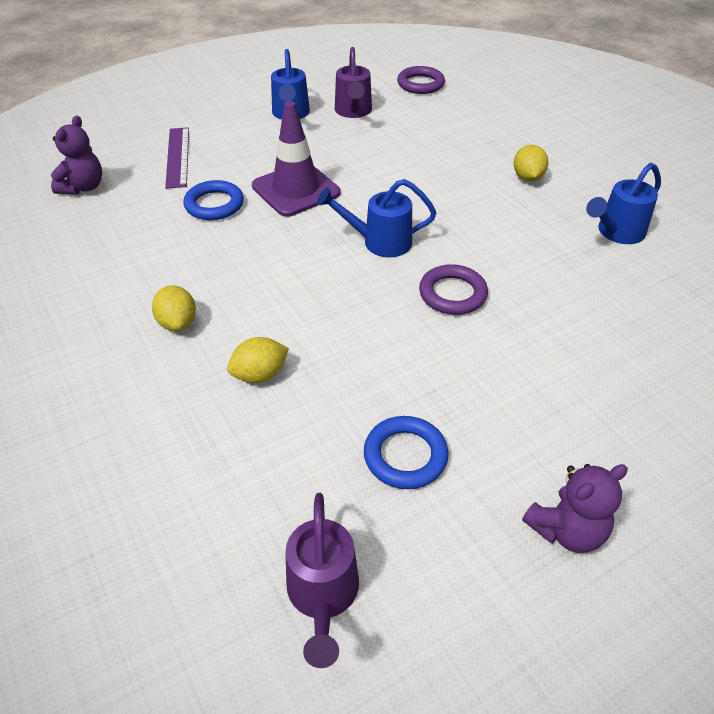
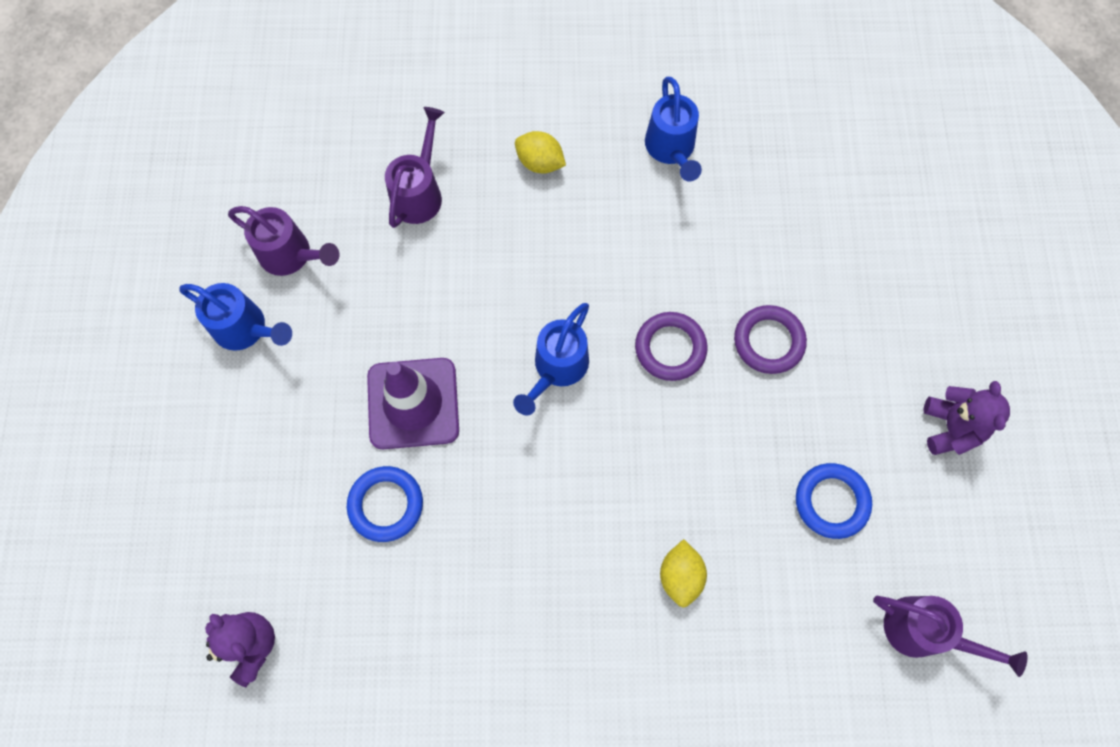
camera: 60 degrees left, 25 degrees up
(177, 157) = (255, 506): purple ruler -> none
(178, 323) = (567, 624): yellow lemon -> none
(420, 84) = (281, 145): purple ring -> purple ring (768, 341)
(447, 139) = (419, 192): none -> purple watering can

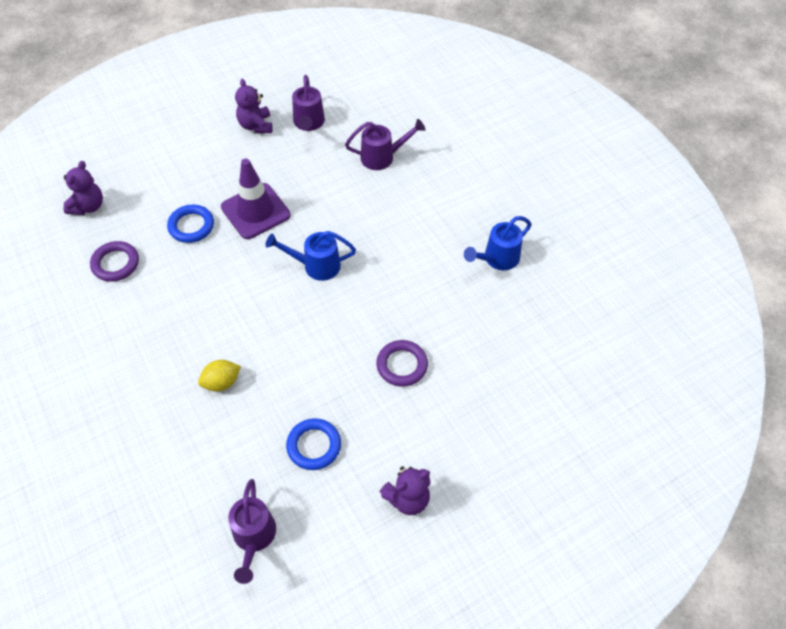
camera: 60 degrees right, 15 degrees down
(246, 329) = (256, 125): blue watering can -> purple teddy bear
(540, 162) = (440, 200): yellow lemon -> none
(670, 348) = (364, 315): purple ring -> purple ring (115, 263)

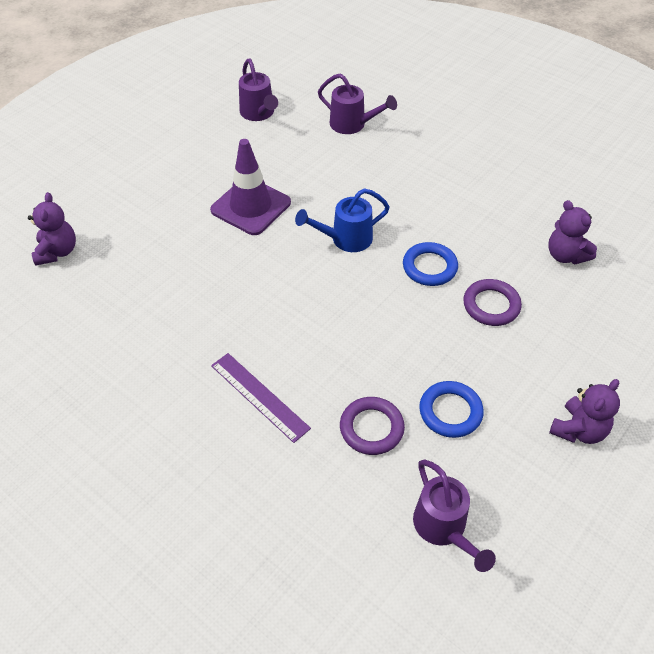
camera: 20 degrees left, 5 degrees down
(115, 263) = (122, 299): purple ring -> purple ring (371, 428)
(175, 381) = (259, 396): none -> purple ruler
(191, 226) = (188, 239): blue ring -> blue ring (429, 267)
(221, 382) = (312, 381): yellow lemon -> none
(256, 125) = (204, 129): purple teddy bear -> purple teddy bear (565, 255)
(382, 157) = (352, 125): purple watering can -> purple watering can turned 60 degrees clockwise
(497, 259) = (521, 183): blue watering can -> none

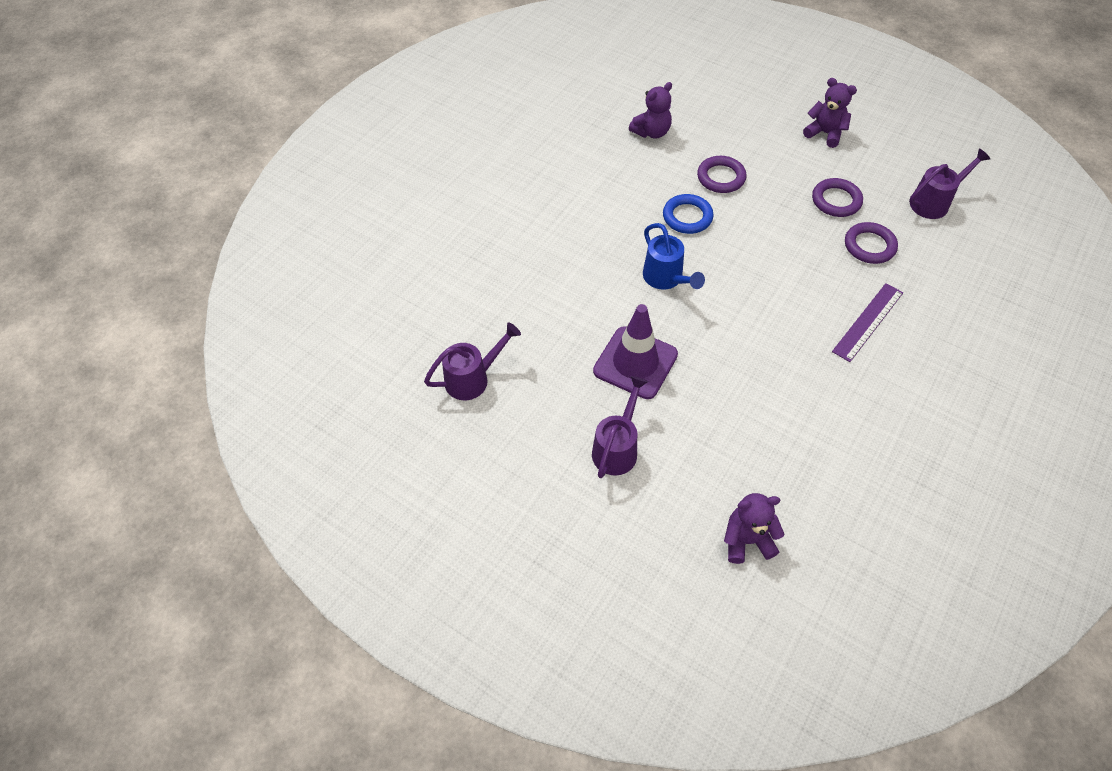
camera: 95 degrees left, 5 degrees up
(352, 125) = (487, 287): purple watering can -> purple watering can (617, 448)
(450, 412) = (836, 200): blue ring -> purple ring

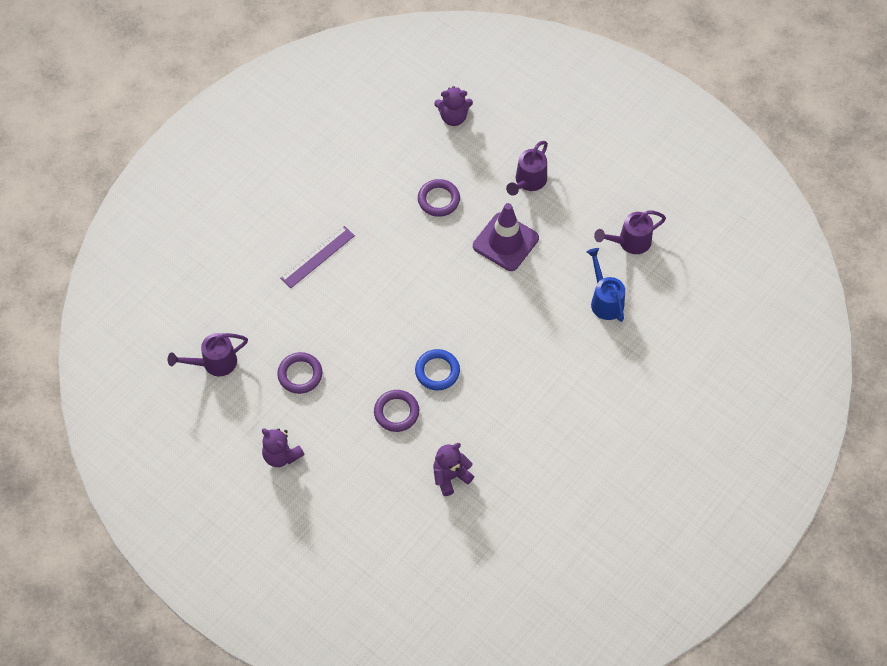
camera: 175 degrees left, 5 degrees up
(666, 279) = (468, 311): blue watering can -> blue watering can (605, 300)
(869, 246) = (289, 325): purple ring -> purple ring (438, 200)

